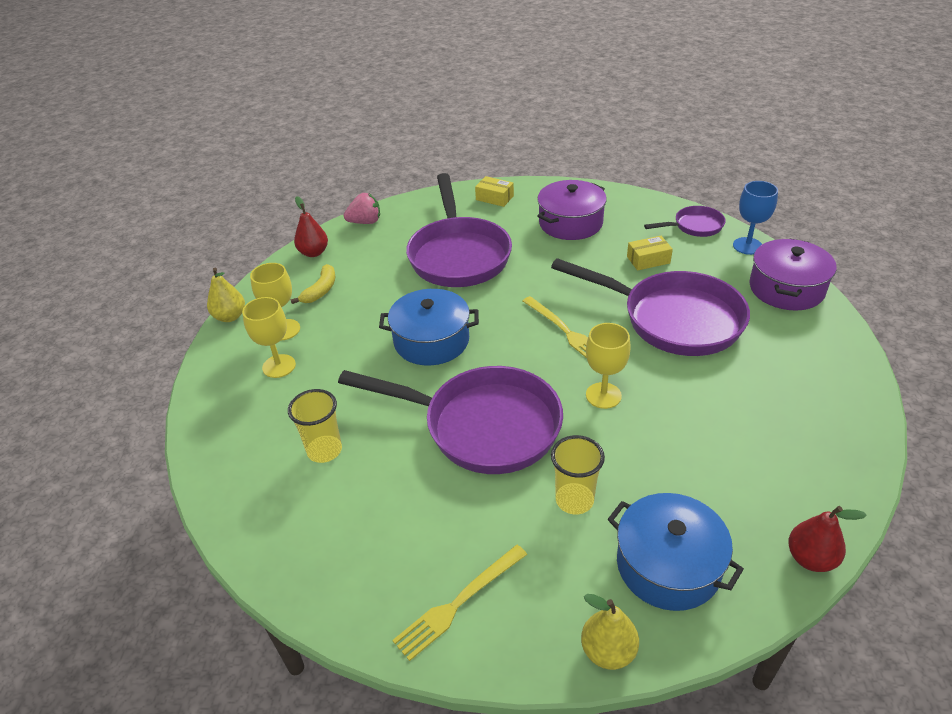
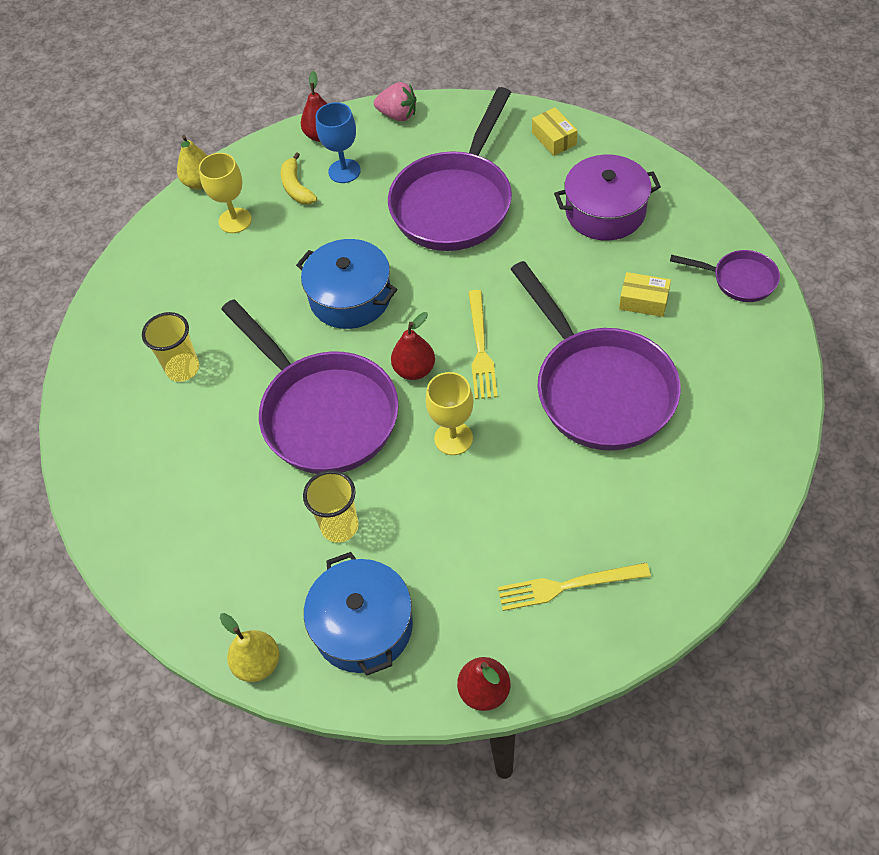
camera: 35 degrees right, 15 degrees up
(279, 366) = (204, 260): yellow goblet -> none
(321, 290) = (296, 187): yellow banana -> yellow banana turned 105 degrees clockwise
(458, 603) = (184, 561): yellow fork -> yellow fork (567, 586)
(528, 365) = (414, 370): none -> red pear
(747, 246) = (773, 335): blue goblet -> blue goblet (344, 171)
(786, 288) = (758, 411): purple pot -> none

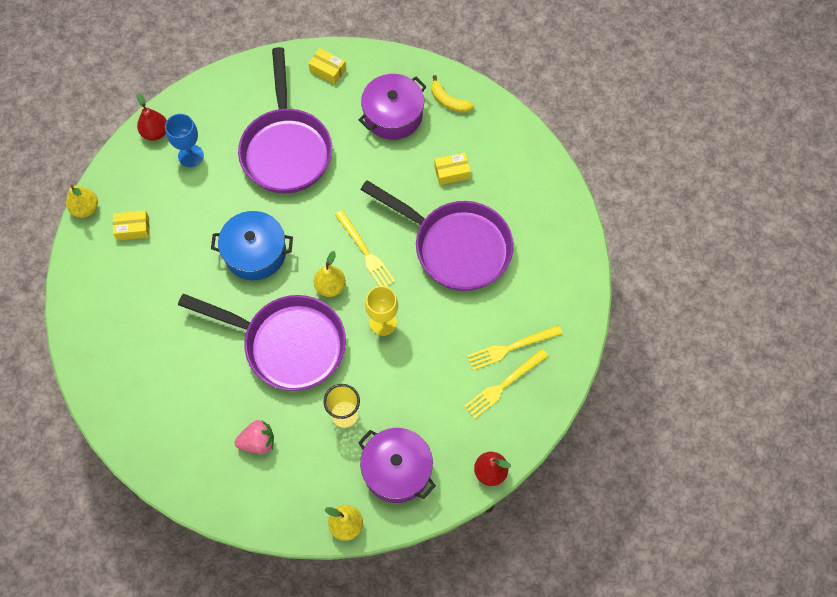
camera: 35 degrees left, 10 degrees up
(183, 369) = (169, 357): yellow cup -> none
(235, 220) = (133, 229): yellow goblet -> yellow box
(296, 187) = (163, 183): yellow banana -> yellow banana (449, 101)
(363, 626) = (397, 470): blue pot -> purple pot
(398, 115) = (203, 93): pink strawberry -> pink strawberry (258, 442)
(414, 370) = (330, 286): red pear -> yellow pear
(604, 543) = (511, 348): none -> yellow fork
(739, 280) = (503, 131): purple pan -> none

